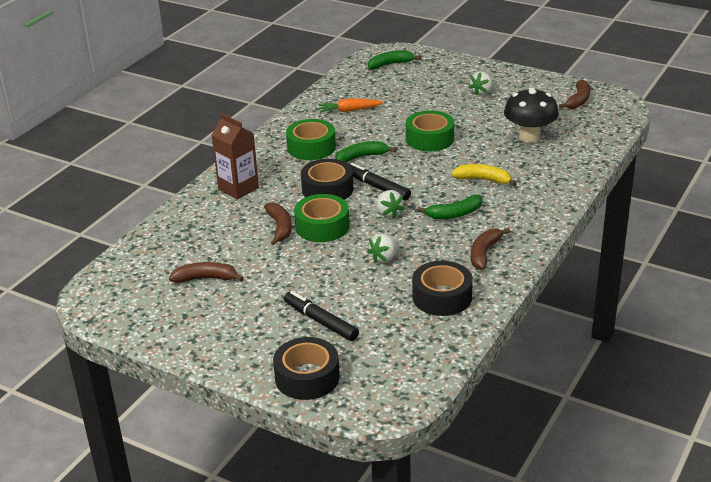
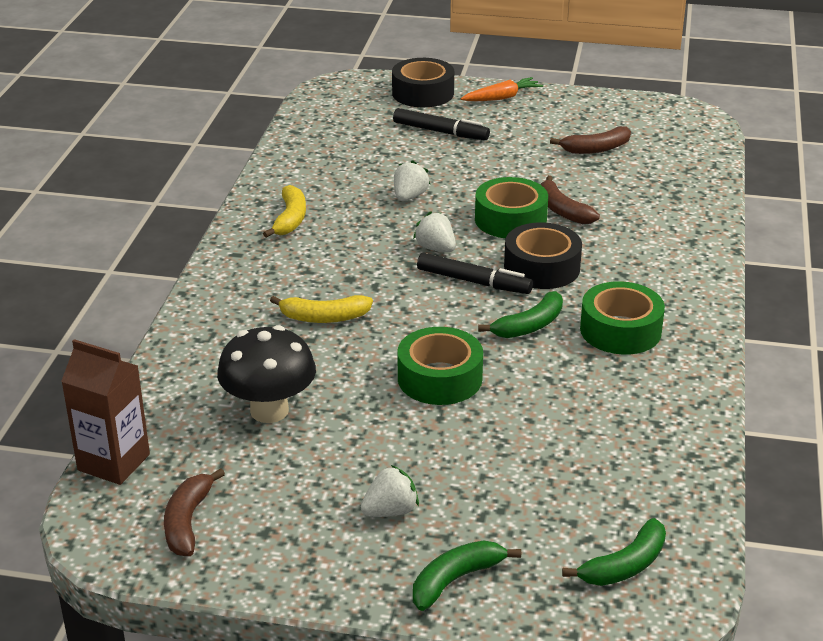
camera: 160 degrees right, 0 degrees up
(238, 188) = (665, 250): brown carton -> brown carton (114, 462)
(349, 110) = (617, 417): orange carrot -> orange carrot (502, 97)
(442, 297) = (323, 169): black tape -> none
(454, 214) = (346, 261): green banana -> green banana (455, 580)
(482, 92) = (390, 511): white strawberry -> white strawberry turned 45 degrees clockwise
(484, 253) = (290, 219): brown banana -> yellow banana

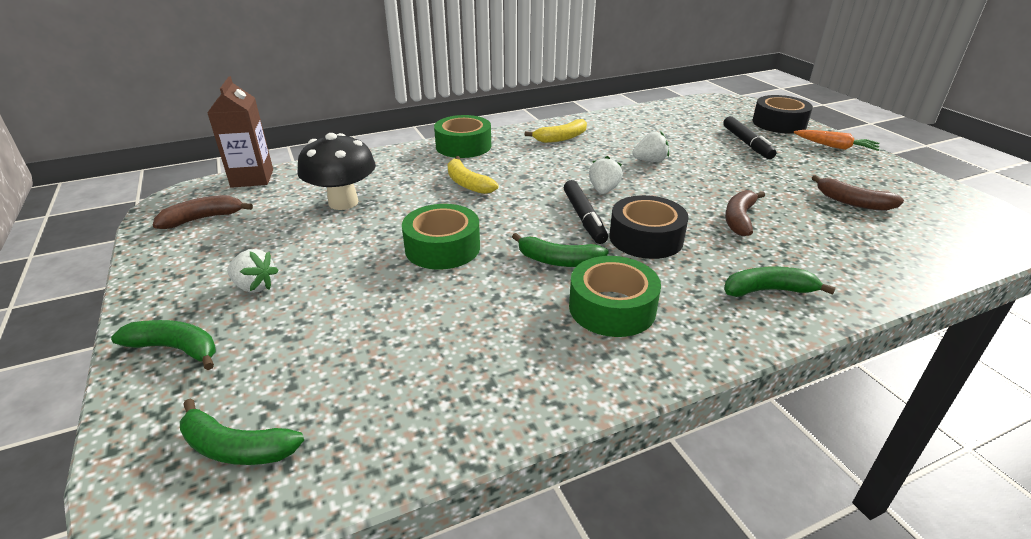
camera: 55 degrees right, 0 degrees up
(510, 219) = (688, 203): green tape -> green tape (463, 146)
(666, 253) = (768, 290): none -> green banana

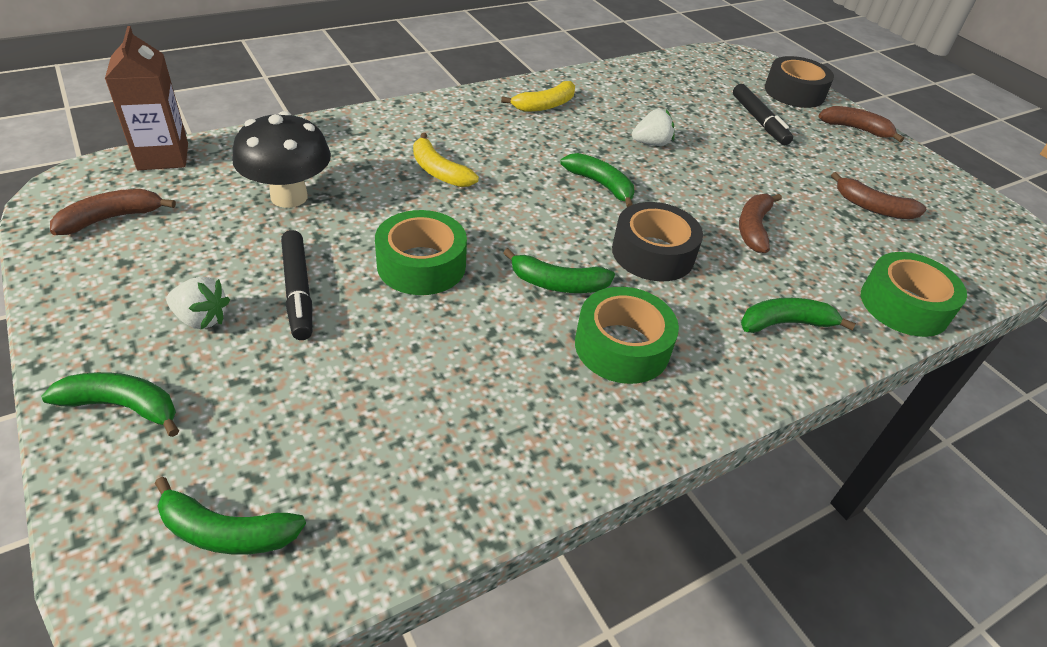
camera: 10 degrees left, 10 degrees up
(463, 146) = (426, 114): green tape -> green tape (904, 305)
(584, 218) = (581, 224): black marker -> black marker (298, 291)
(603, 190) = (600, 185): white strawberry -> green banana
(835, 147) = (855, 129): orange carrot -> brown banana

